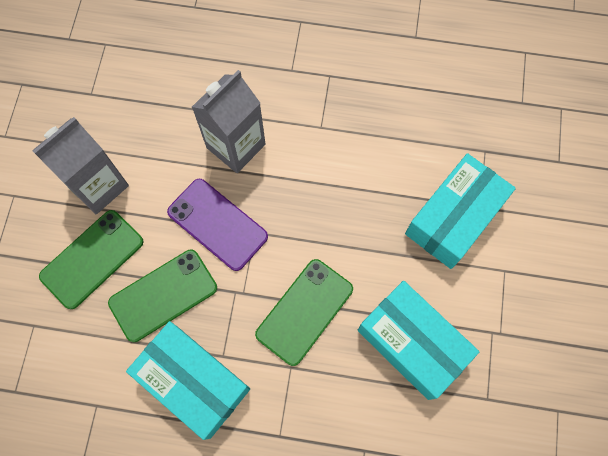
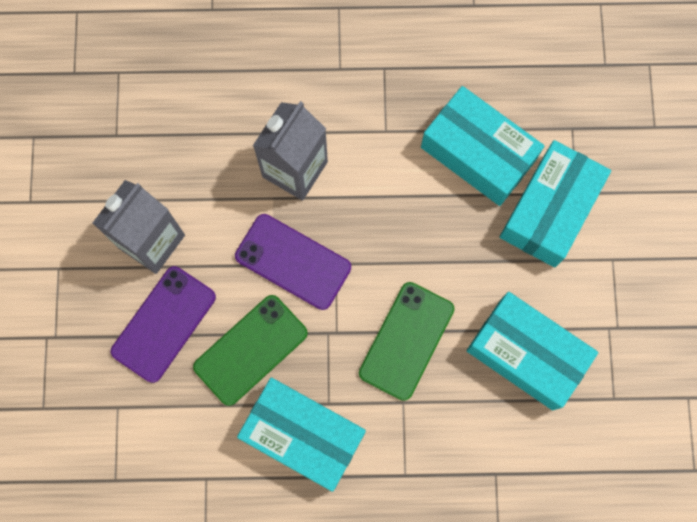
camera: 10 degrees left, 5 degrees up
(92, 259) = (164, 324): green phone -> purple phone
(398, 159) = (478, 153): none -> turquoise box

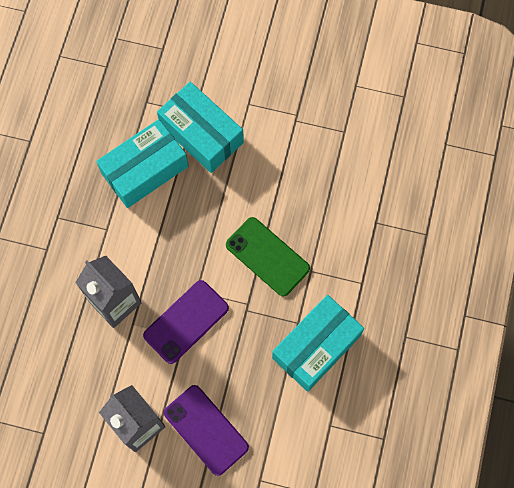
camera: 75 degrees left, 5 degrees down
(251, 350) = (244, 369): green phone -> none
(526, 354) = (299, 178): turquoise box -> none

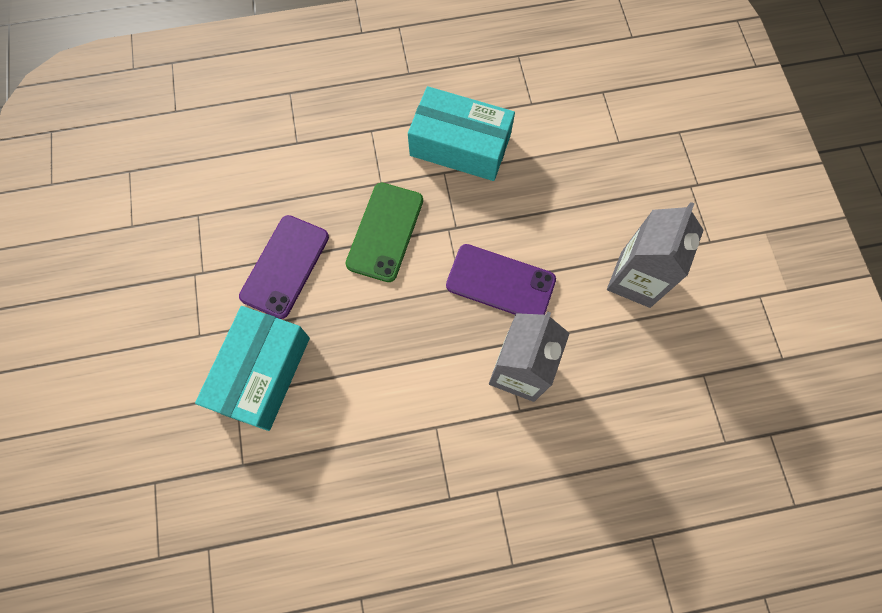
camera: 115 degrees left, 0 degrees up
(145, 170) = (338, 419): turquoise box -> none
(206, 430) = (601, 211): purple phone -> purple phone (285, 266)

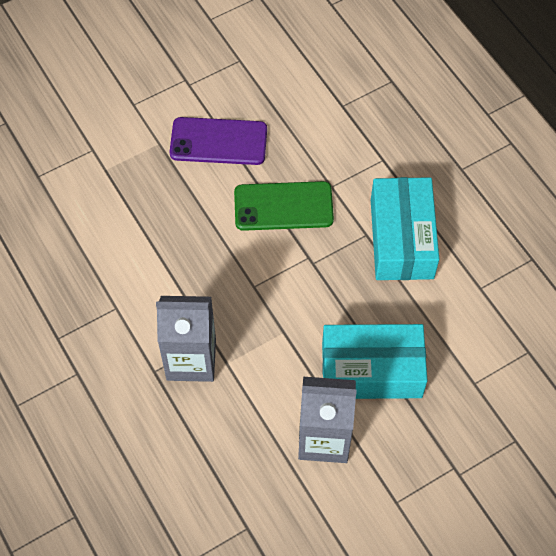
camera: 70 degrees right, 10 degrees down
(262, 373) = (118, 160): turquoise box -> turquoise box (371, 370)
(500, 283) = (271, 318): purple phone -> none

